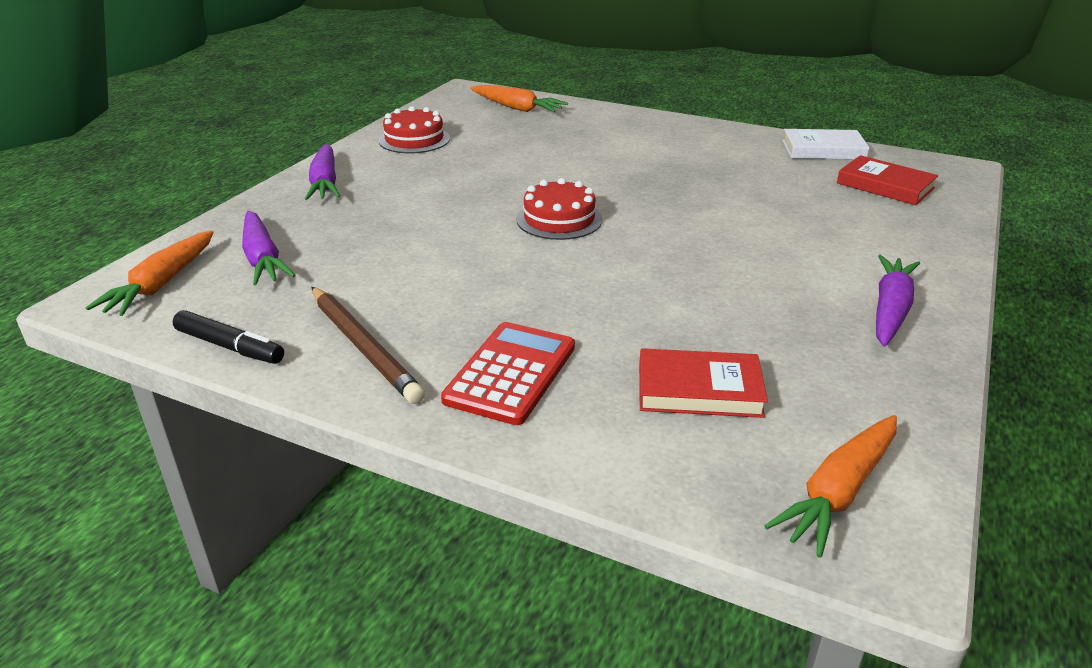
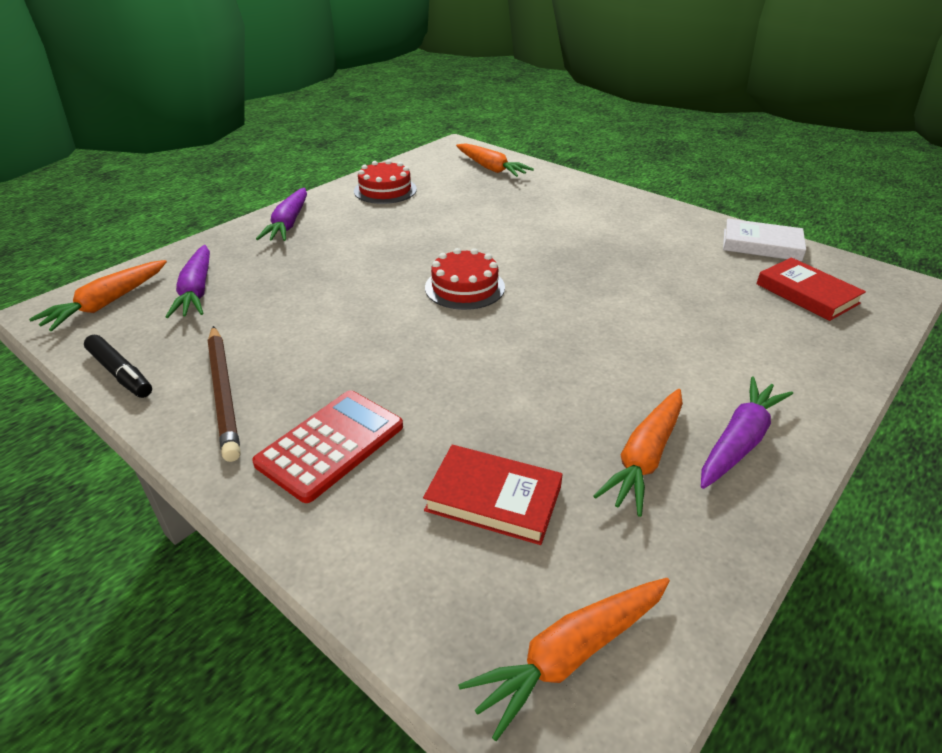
camera: 15 degrees right, 5 degrees up
(816, 335) = (644, 457): none -> orange carrot

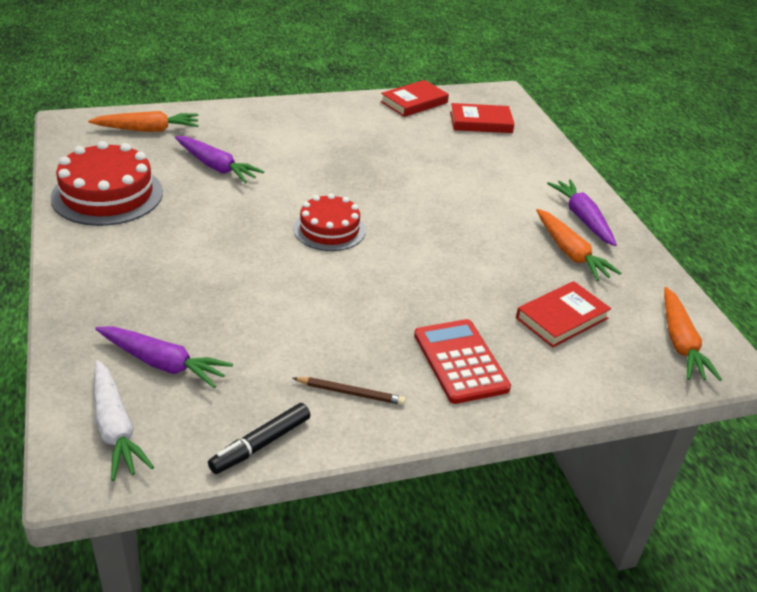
camera: 60 degrees left, 0 degrees up
(107, 303) = (115, 428): orange carrot -> white carrot
(121, 373) = (260, 444): black marker -> black marker turned 150 degrees clockwise
(224, 393) = (351, 393): brown pencil -> brown pencil, size x0.59
(288, 224) = (97, 270): purple carrot -> purple carrot (216, 167)
(385, 190) = (107, 194): red cake -> red cake, size x1.53
(761, 245) = (414, 102): white book -> red book

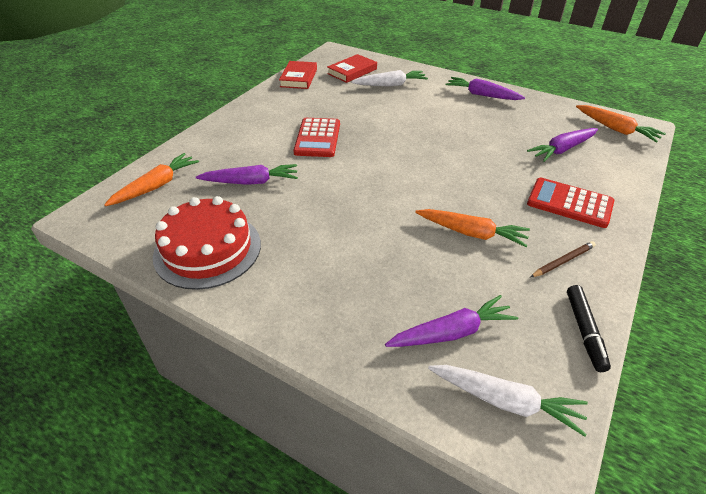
camera: 40 degrees left, 5 degrees up
(329, 229) = (386, 177): red cake -> none
(331, 164) = (317, 138): none -> red calculator
(496, 155) = (390, 85): none -> white carrot
(562, 318) = (562, 149): red book -> purple carrot
(570, 253) = (508, 115): orange carrot -> orange carrot (471, 233)

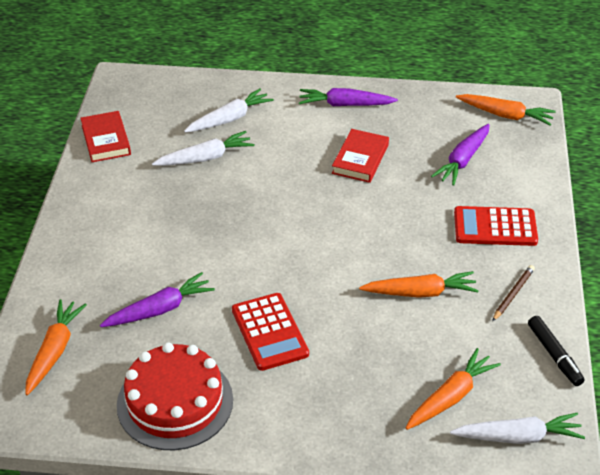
camera: 25 degrees left, 0 degrees up
(317, 138) = (194, 226): red calculator -> red calculator (269, 332)
(352, 71) = (168, 109): red book -> red book (360, 159)
(357, 102) = (205, 158): none -> white carrot
(452, 332) = (451, 397): purple carrot -> orange carrot

